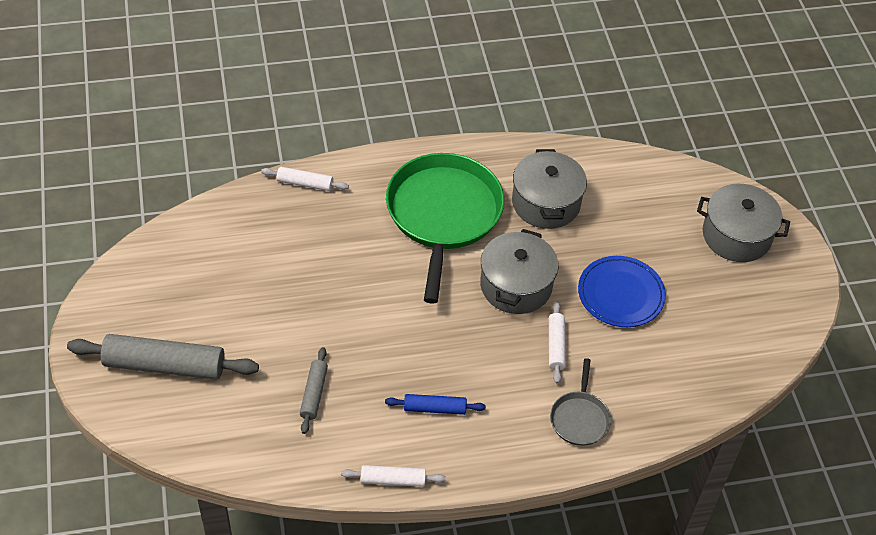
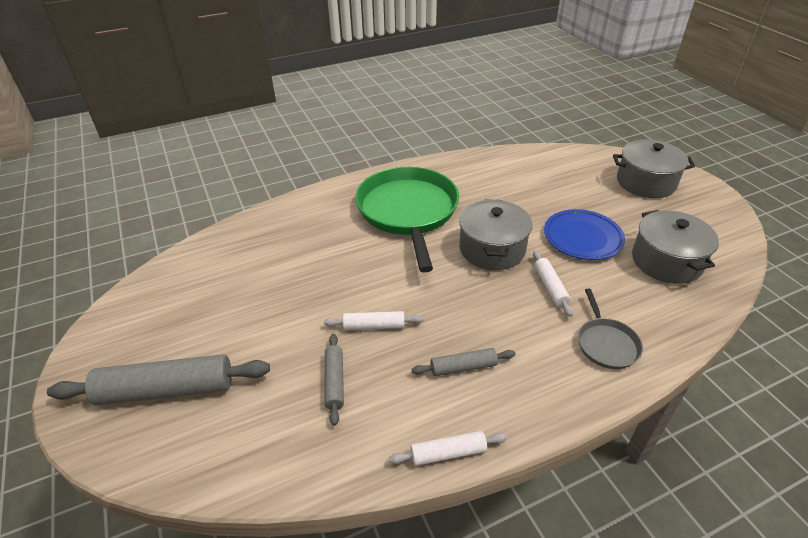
camera: 10 degrees left, 10 degrees down
(305, 183) = (282, 212): white rolling pin -> white rolling pin (374, 326)
(434, 408) = (463, 367): blue rolling pin -> grey rolling pin
(546, 203) = (488, 189): grey pot -> grey pot (666, 261)

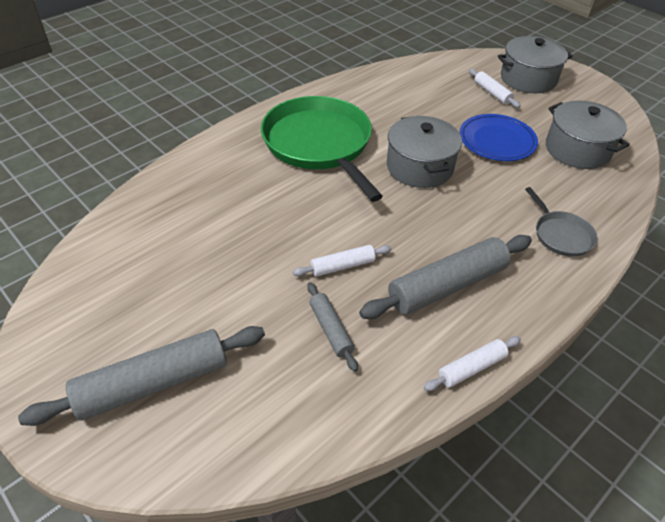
camera: 20 degrees left, 5 degrees up
(463, 367) = (447, 286): grey rolling pin -> grey rolling pin, size x1.93
(550, 287) = (490, 193): white rolling pin -> white rolling pin (492, 93)

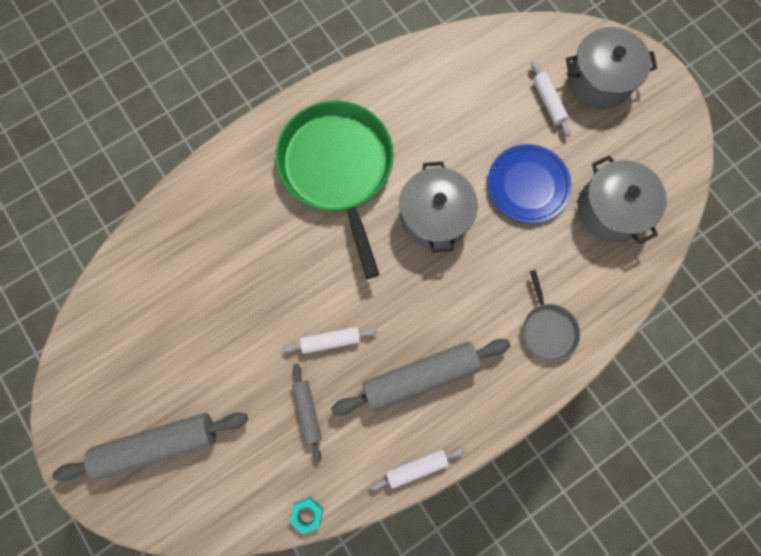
camera: 10 degrees right, 30 degrees up
(353, 434) = (307, 514): none -> turquoise nut

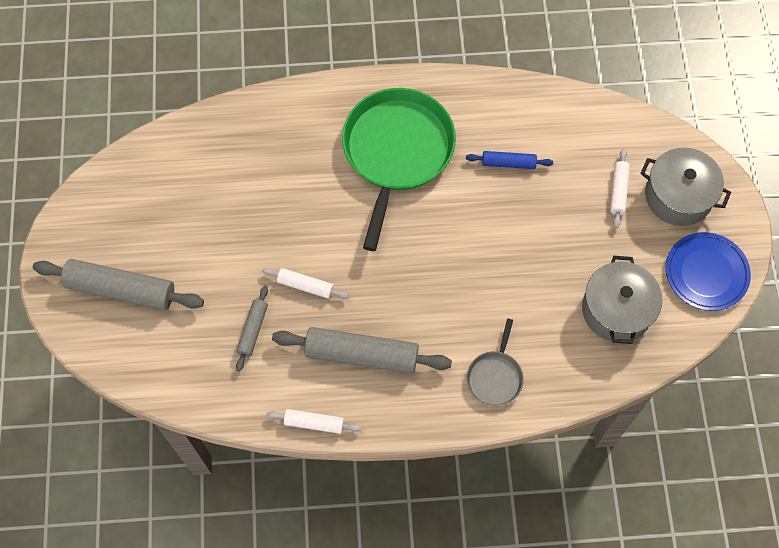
camera: 30 degrees right, 10 degrees down
(307, 514) = (204, 408): turquoise nut -> none
(434, 216) = (455, 233): grey pot -> none
(441, 127) = (508, 163): none -> blue rolling pin
(527, 185) = (554, 251): blue plate -> blue plate (706, 273)

